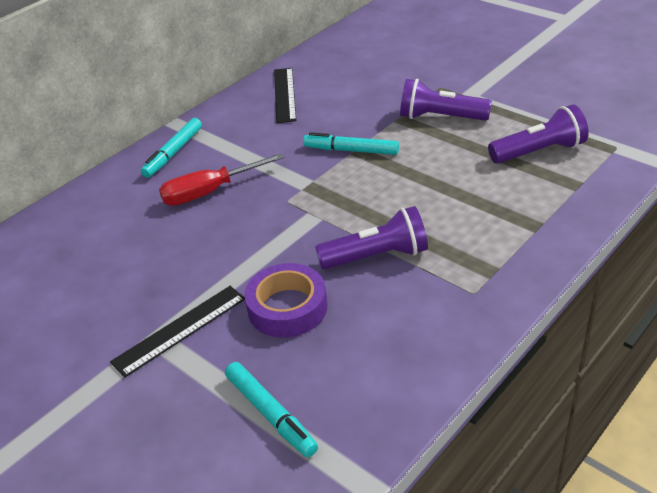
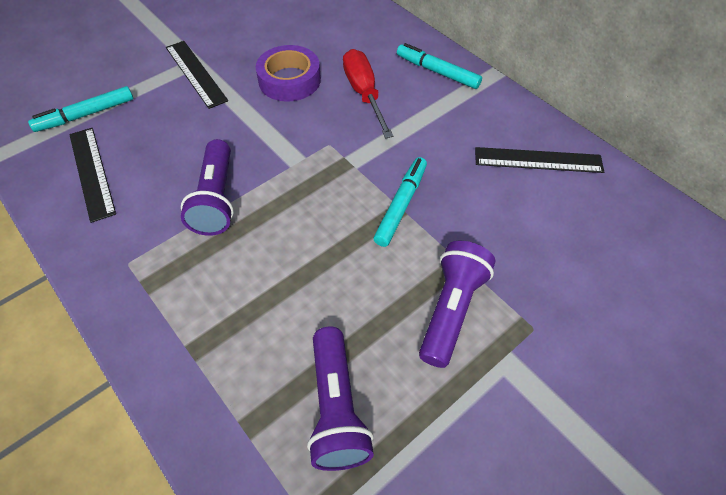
camera: 95 degrees right, 15 degrees up
(287, 307) = (184, 132): purple tape -> purple tape (289, 80)
(368, 366) = (92, 172): none -> black ruler

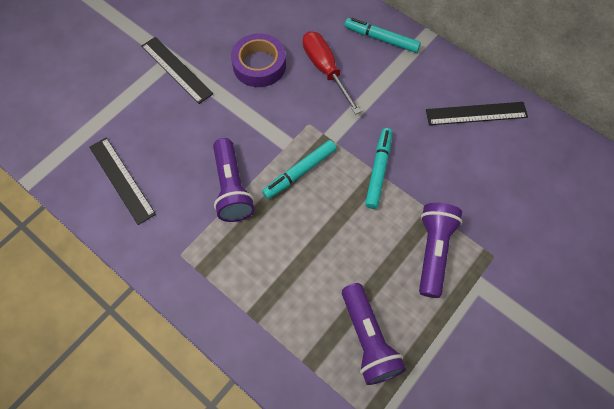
camera: 10 degrees left, 10 degrees up
(86, 115) = (95, 125): turquoise marker -> turquoise marker (300, 172)

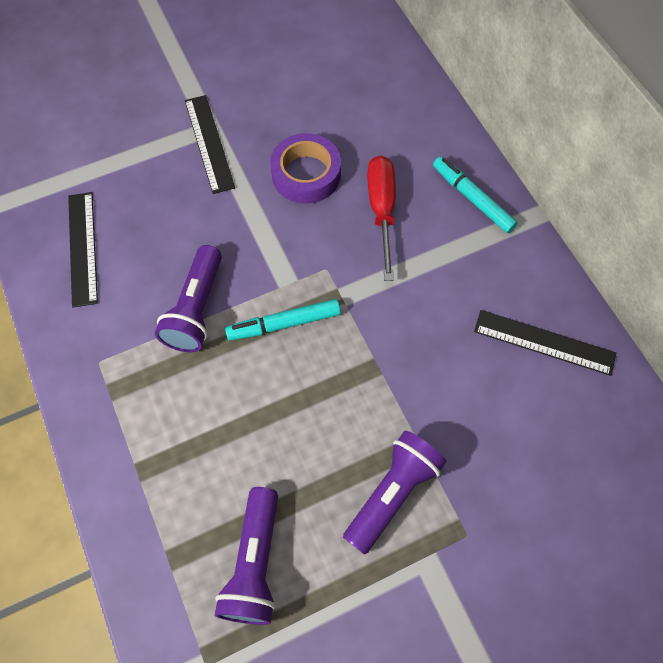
camera: 25 degrees right, 0 degrees up
(378, 170) = (379, 362): turquoise marker -> none

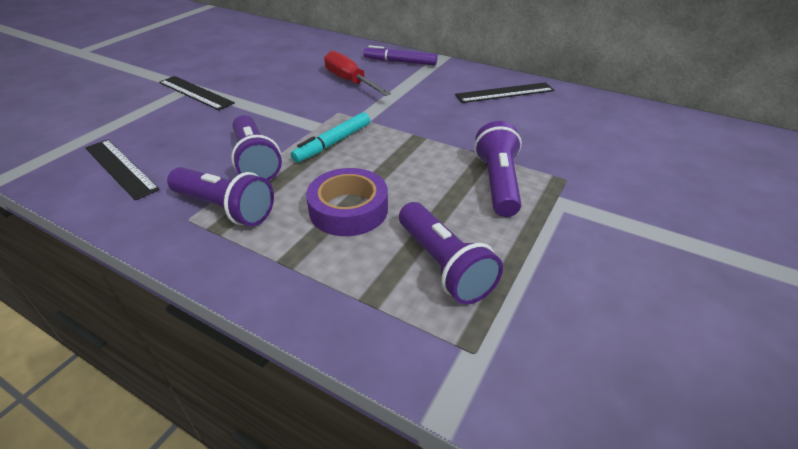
camera: 35 degrees left, 25 degrees down
(133, 366) = (225, 208): none -> purple flashlight
(306, 174) = (283, 84): purple tape -> purple tape (348, 209)
(472, 199) = (400, 62): turquoise marker -> purple marker

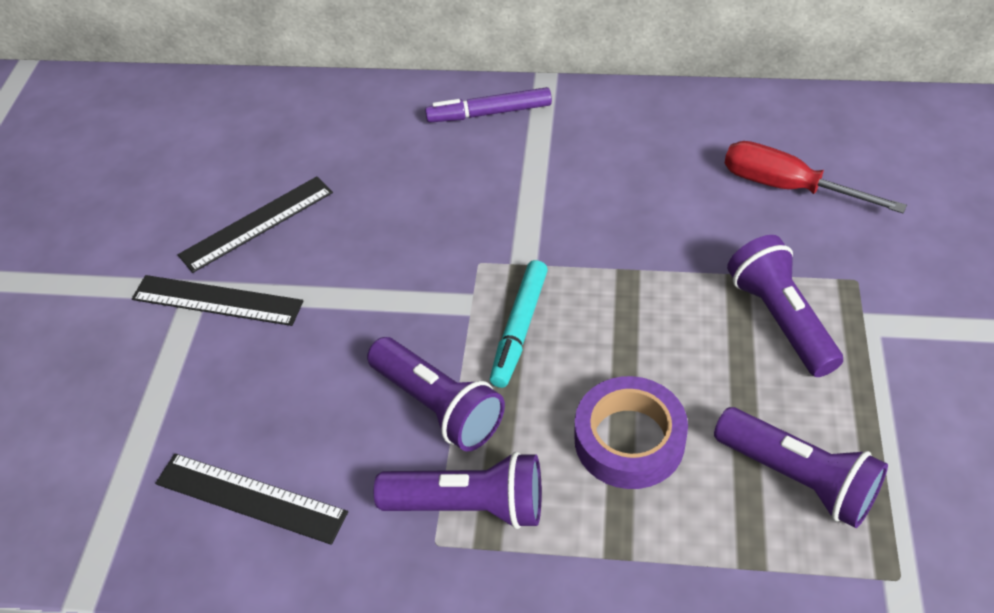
camera: 20 degrees left, 10 degrees up
(349, 81) = (444, 186): red screwdriver -> red screwdriver (787, 187)
(504, 93) = (687, 134): black ruler -> black ruler (257, 223)

